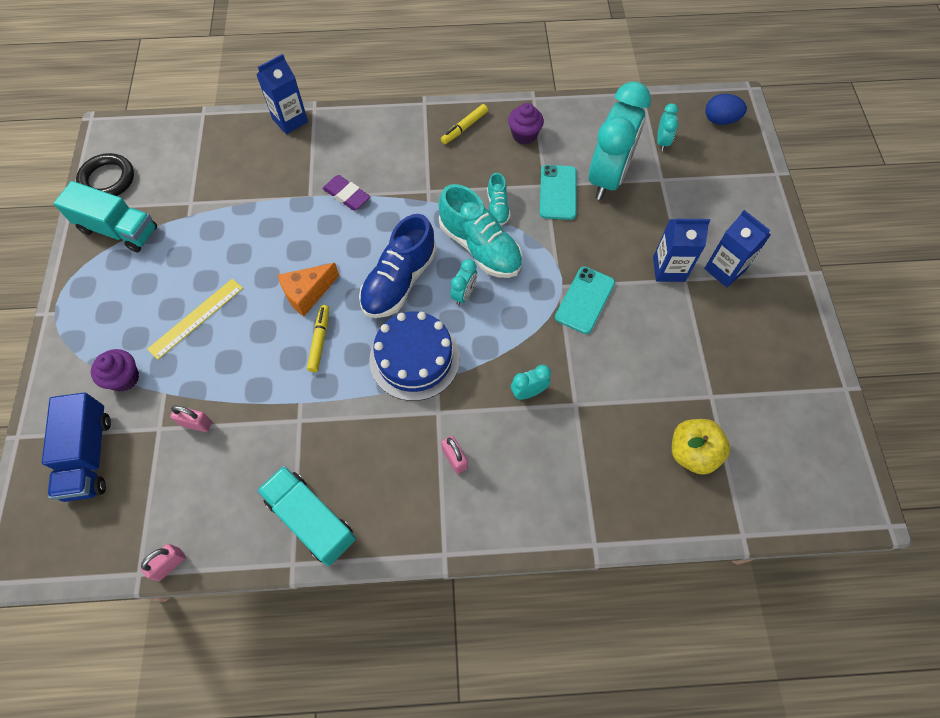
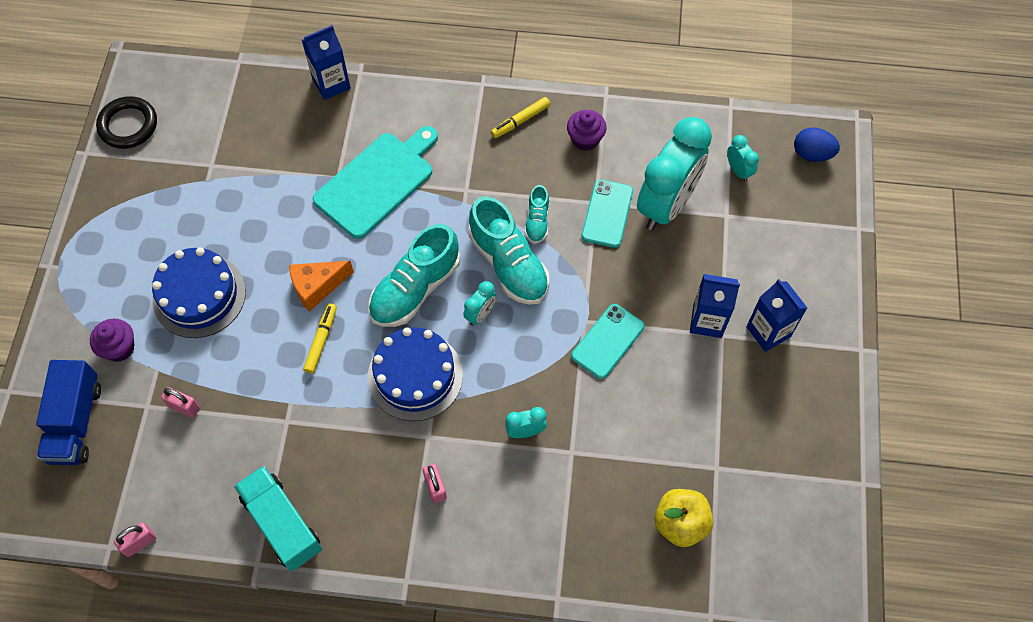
camera: 10 degrees right, 0 degrees up
(118, 230) = (132, 185): turquoise truck -> none
(196, 318) = (199, 295): yellow ruler -> blue cake
(346, 195) = (377, 182): purple eraser -> turquoise cutting board
(399, 281) = (415, 289): blue shoe -> turquoise shoe
(662, 142) = (738, 171): turquoise clock -> turquoise clock turned 45 degrees counterclockwise

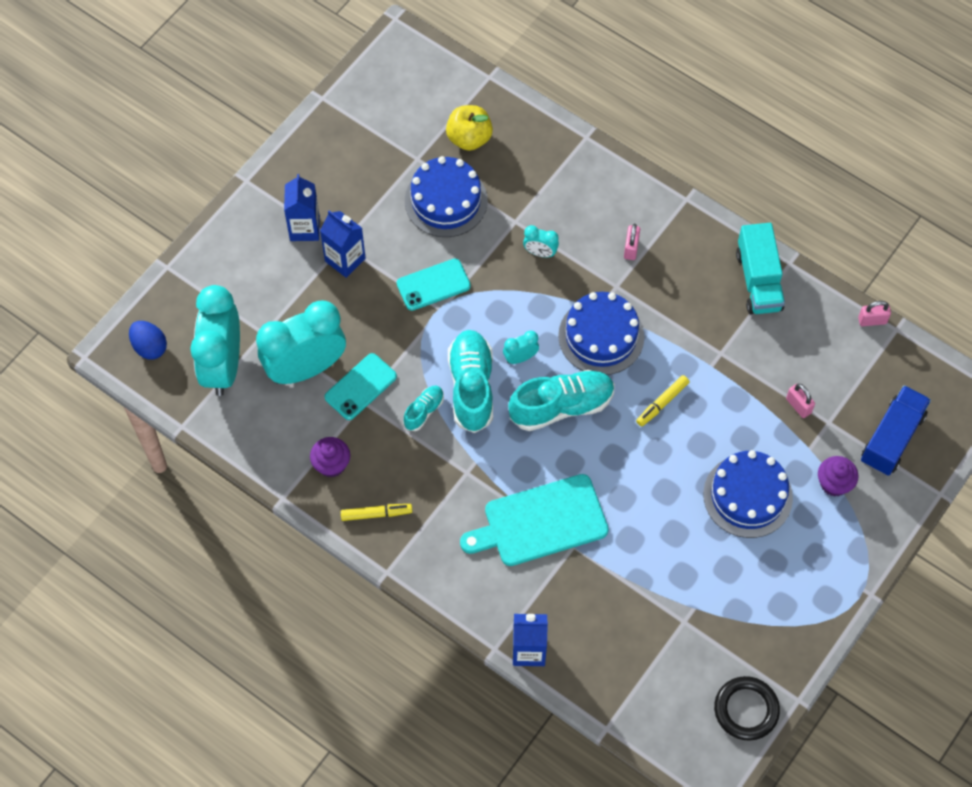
camera: 150 degrees left, 0 degrees up
(317, 287) = (643, 451): orange cheese -> none
(655, 436) = (446, 201): none -> blue cake
(738, 171) = (223, 365): turquoise clock -> turquoise clock, size x2.40

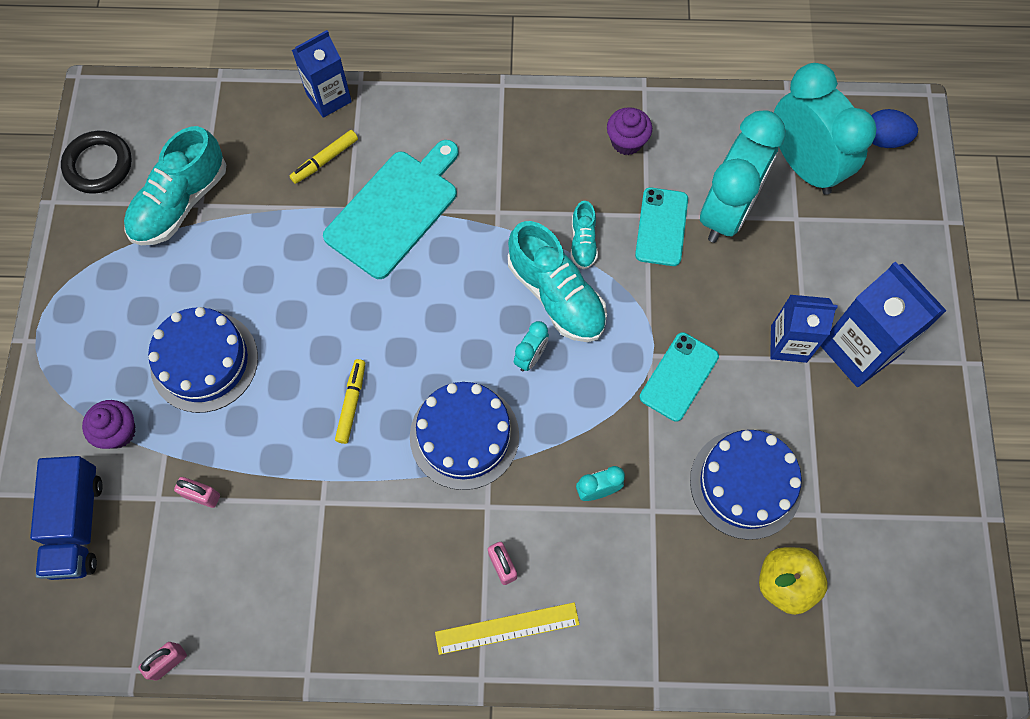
camera: 145 degrees right, 5 degrees up
(304, 228) = (858, 350): blue carton -> blue carton, size x1.54
(376, 514) = (551, 125): yellow marker -> yellow marker (325, 160)
(561, 406) = (453, 333): turquoise shoe -> turquoise shoe (180, 203)
(652, 215) = (507, 628): none -> yellow ruler
(758, 280) = (331, 624): turquoise truck -> none

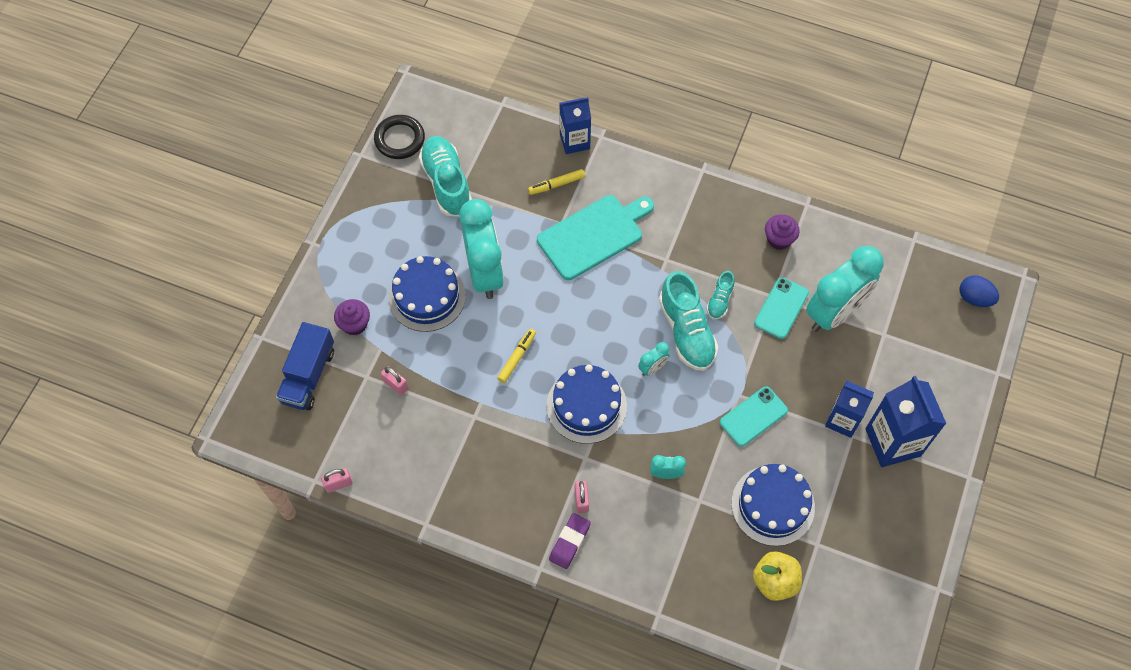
camera: 20 degrees right, 5 degrees down
(180, 203) = (446, 183): turquoise shoe -> turquoise shoe turned 105 degrees clockwise
(507, 628) = (569, 542): yellow ruler -> purple eraser
(803, 165) = (905, 298): turquoise clock -> turquoise clock (485, 273)

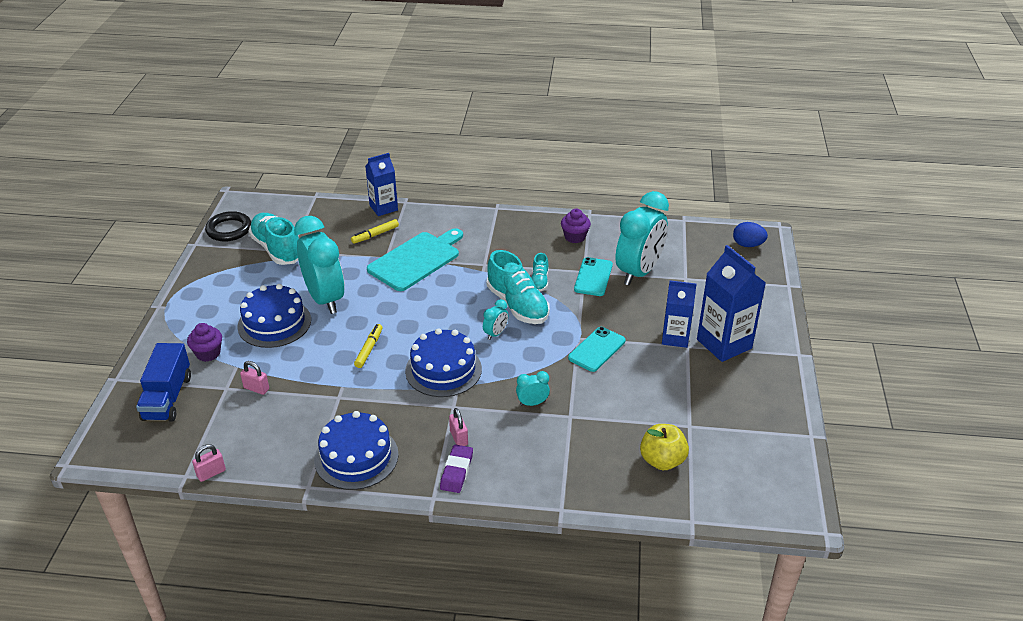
camera: 15 degrees left, 25 degrees down
(773, 505) = (638, 406): blue cake -> blue cake (356, 457)

